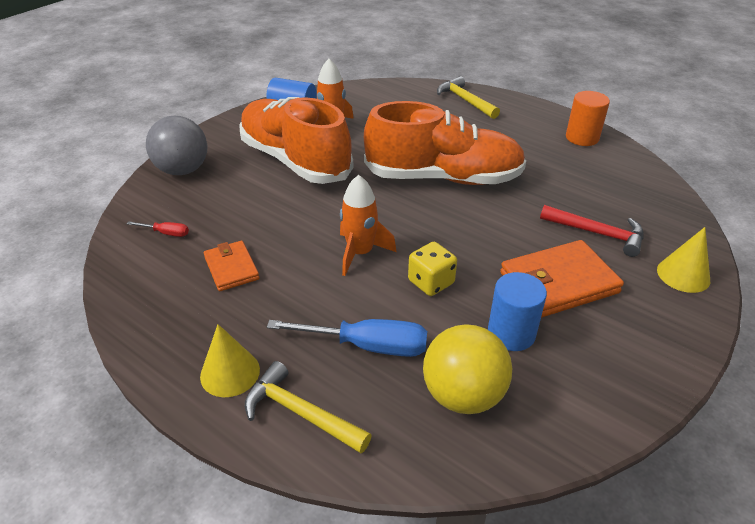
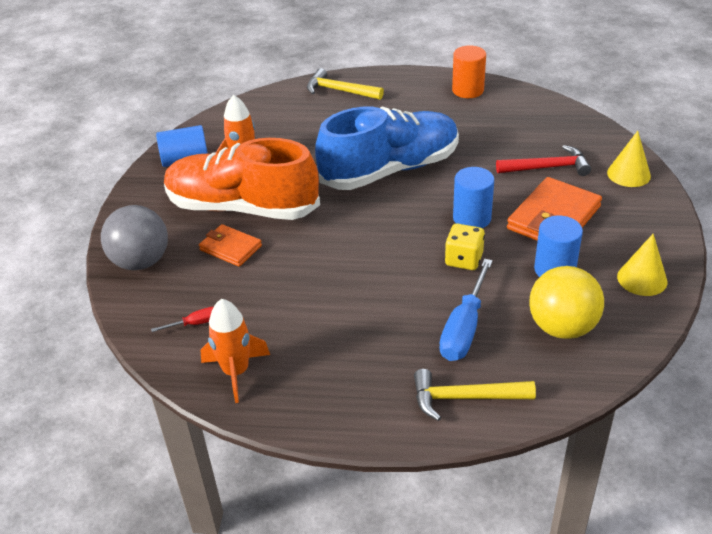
camera: 30 degrees left, 0 degrees up
(230, 373) = (382, 400): yellow cone -> yellow cone (642, 279)
(231, 268) = (291, 324): orange wallet -> orange wallet (230, 248)
(360, 253) = (386, 262): orange rocket -> orange rocket (236, 372)
(367, 346) = (464, 328): blue screwdriver -> blue screwdriver turned 135 degrees clockwise
(443, 178) = (390, 170): orange shoe -> blue shoe
(476, 248) = (472, 218): none -> blue cylinder

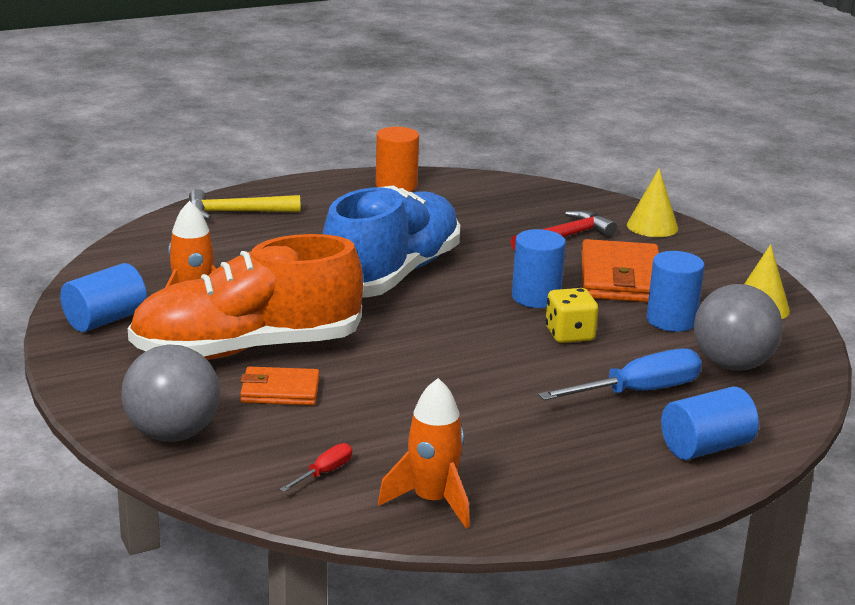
camera: 35 degrees left, 15 degrees down
(464, 328) = (638, 391): blue screwdriver -> blue screwdriver turned 105 degrees counterclockwise
(464, 398) = (706, 447): yellow hammer -> blue cylinder
(562, 327) = (732, 365): yellow ball -> grey ball

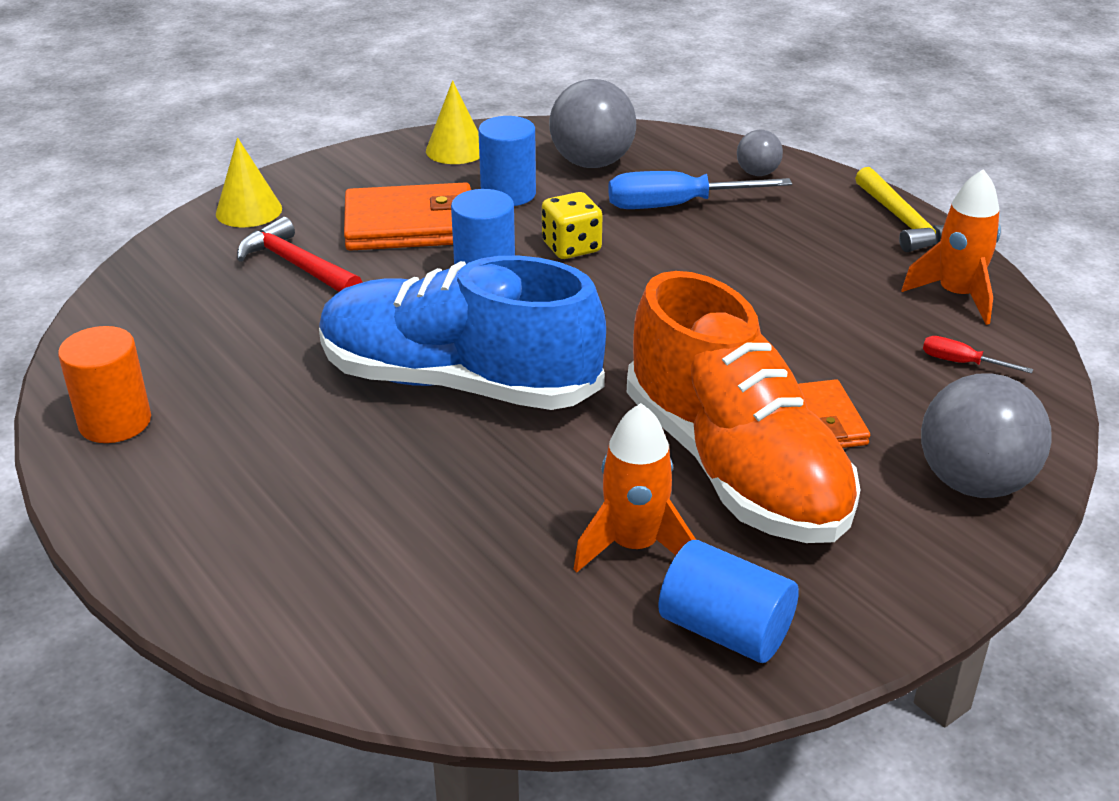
camera: 100 degrees left, 10 degrees up
(235, 212) = (257, 580): yellow hammer -> yellow hammer (904, 222)
(638, 391) = (675, 206): blue screwdriver -> blue screwdriver turned 60 degrees counterclockwise
(706, 447) = (757, 173): blue cylinder -> grey ball

